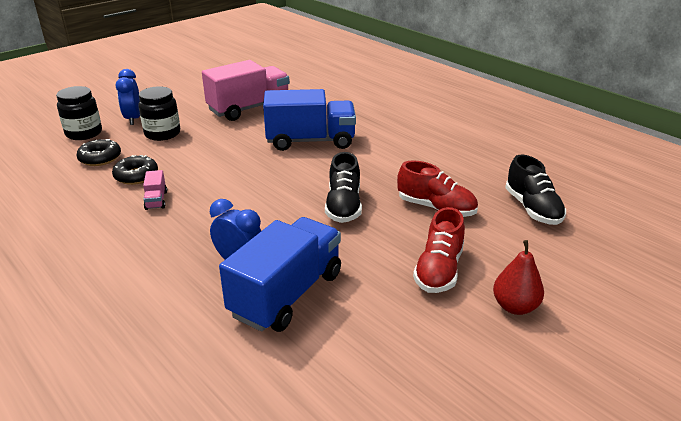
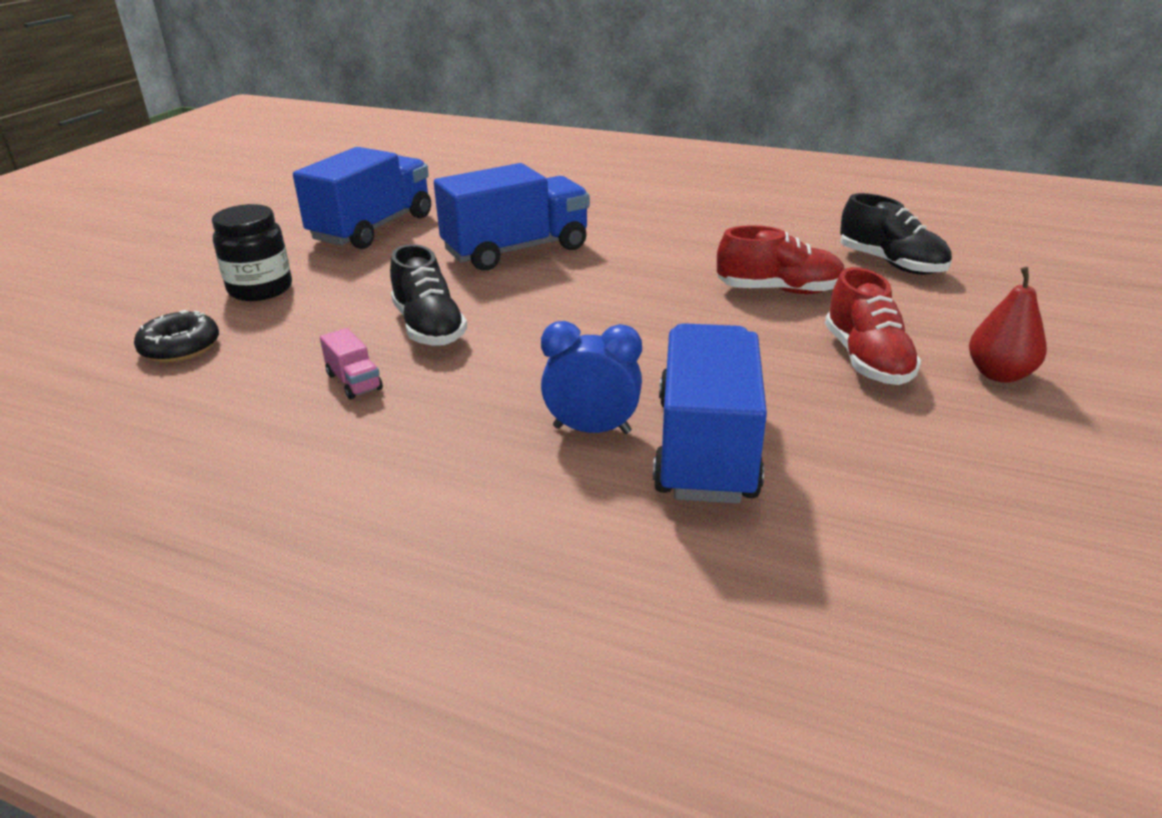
camera: 25 degrees left, 0 degrees up
(84, 133) = (106, 319): black jar -> none
(133, 119) = (182, 280): blue clock -> none
(136, 176) = (279, 357): black donut -> none
(249, 108) = (372, 228): pink truck -> blue truck
(343, 206) = (656, 318): black shoe -> black shoe (429, 327)

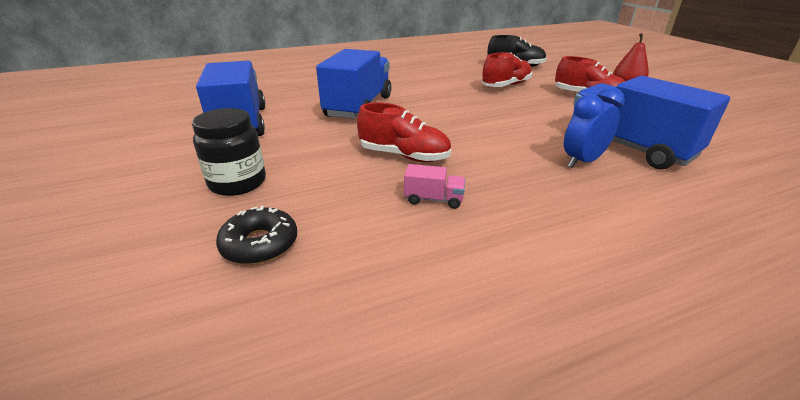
camera: 45 degrees left, 0 degrees up
(429, 327) = (404, 156): black shoe -> red shoe

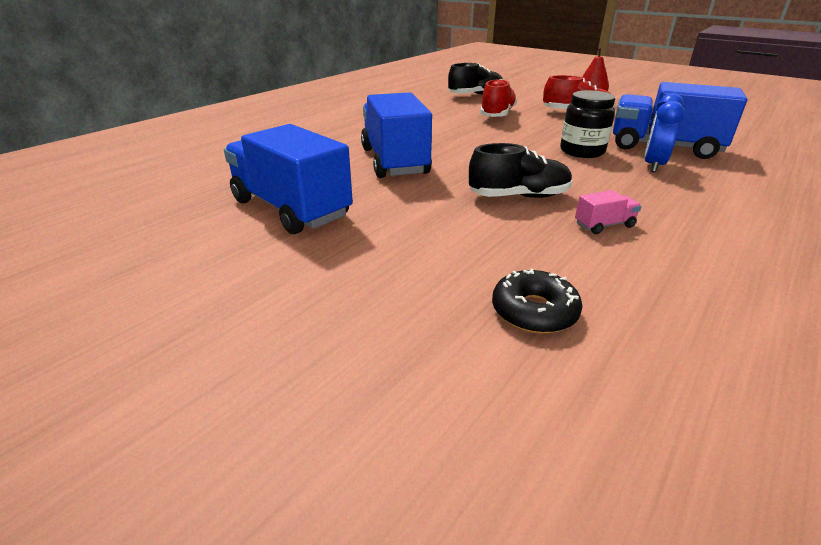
camera: 30 degrees left, 0 degrees up
(238, 183) = (406, 267): black jar -> black jar (582, 151)
(404, 156) = (519, 196): red shoe -> black shoe

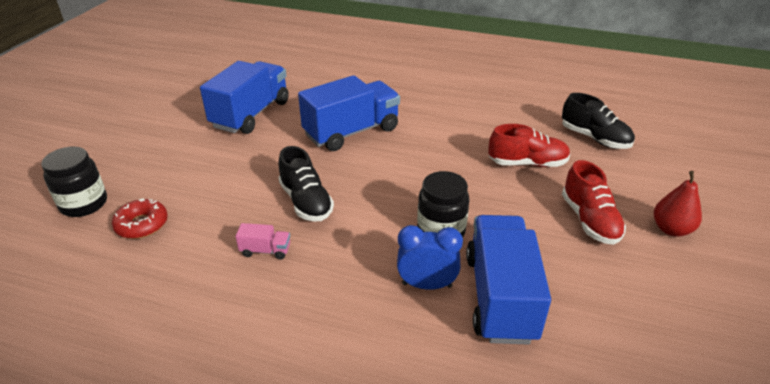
camera: 70 degrees right, 5 degrees up
(450, 380) = (84, 204): none -> black jar
(534, 311) = (142, 225): black donut -> red donut
(604, 225) = (265, 250): pink truck -> pink truck turned 45 degrees counterclockwise

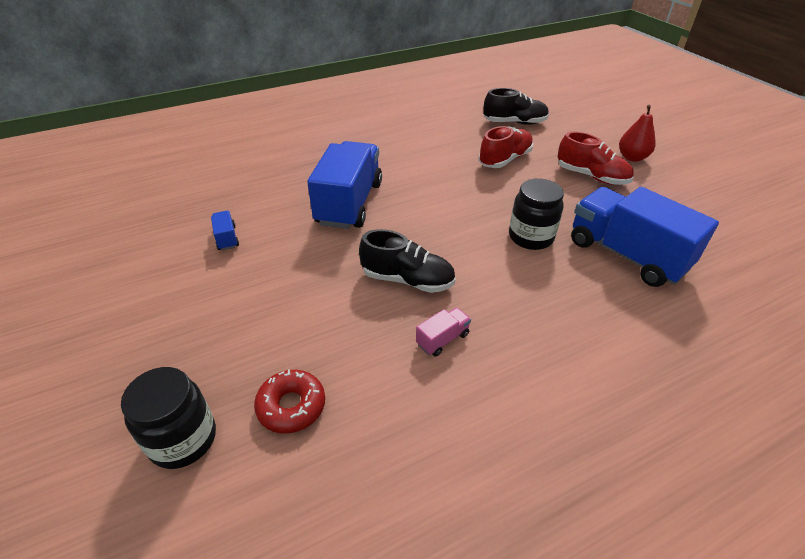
camera: 45 degrees left, 5 degrees up
(251, 114) = (227, 238): blue truck -> blue truck, size x0.41
(427, 285) = (581, 278): blue clock -> none

